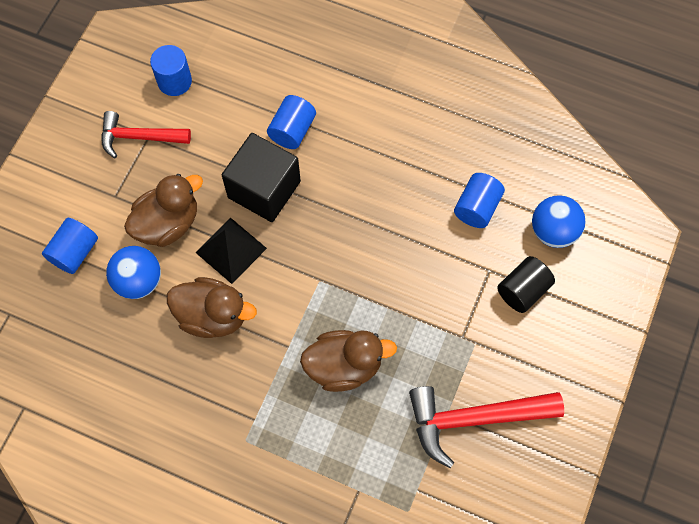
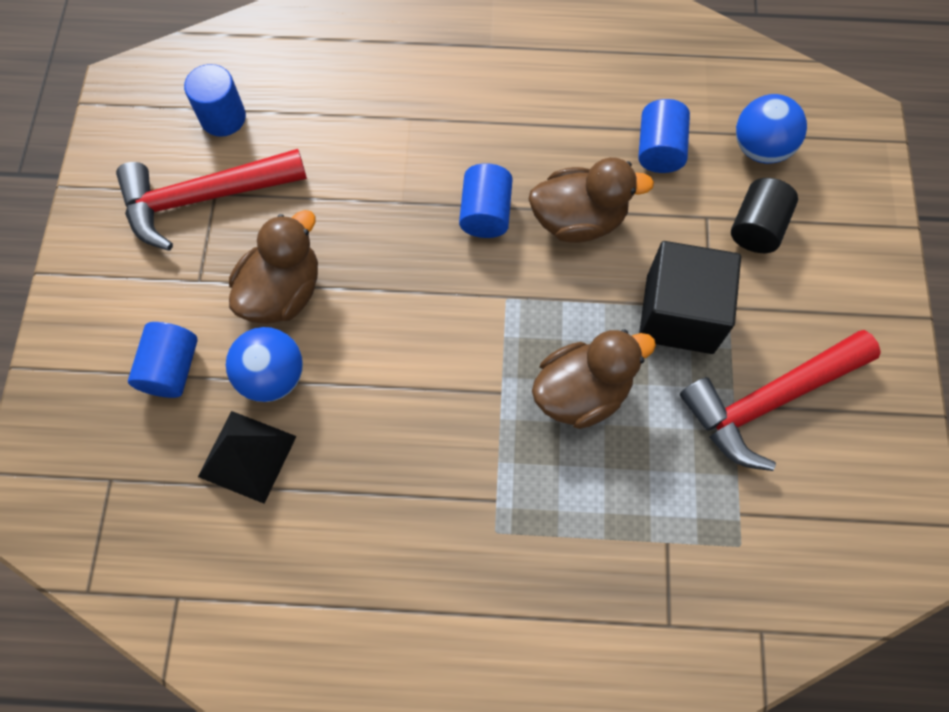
camera: 20 degrees left, 0 degrees up
(139, 137) = (203, 198): red hammer -> red hammer, size x1.50
(213, 316) = (388, 387): brown duck -> brown duck (578, 220)
(231, 250) = (378, 298): black pyramid -> black pyramid (247, 456)
(264, 189) = (390, 211): black cube -> black cube (679, 314)
(292, 130) = (396, 130): blue cylinder -> blue cylinder (485, 213)

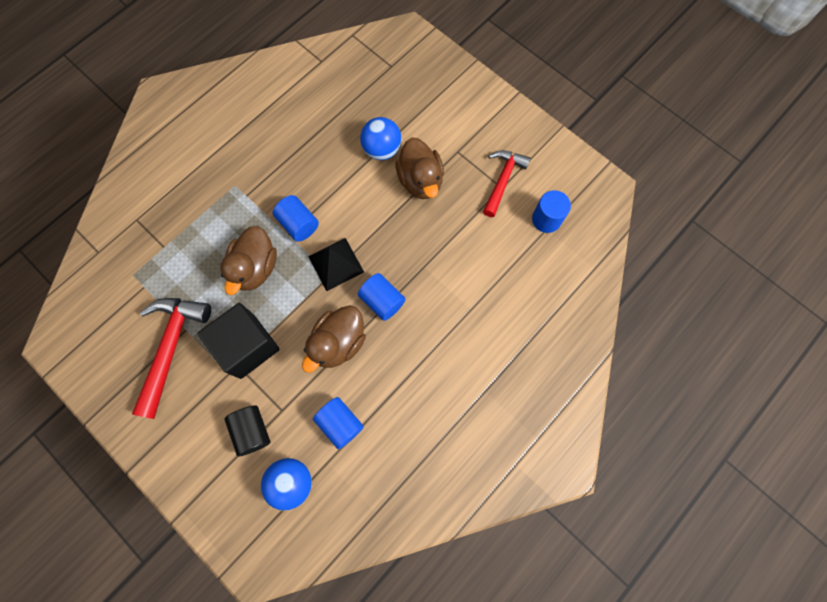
camera: 130 degrees right, 5 degrees up
(172, 369) = (421, 115): blue cylinder -> blue cylinder (298, 224)
(203, 198) = (502, 180): red hammer -> red hammer, size x0.67
(247, 456) = (355, 118): black pyramid -> black pyramid (336, 264)

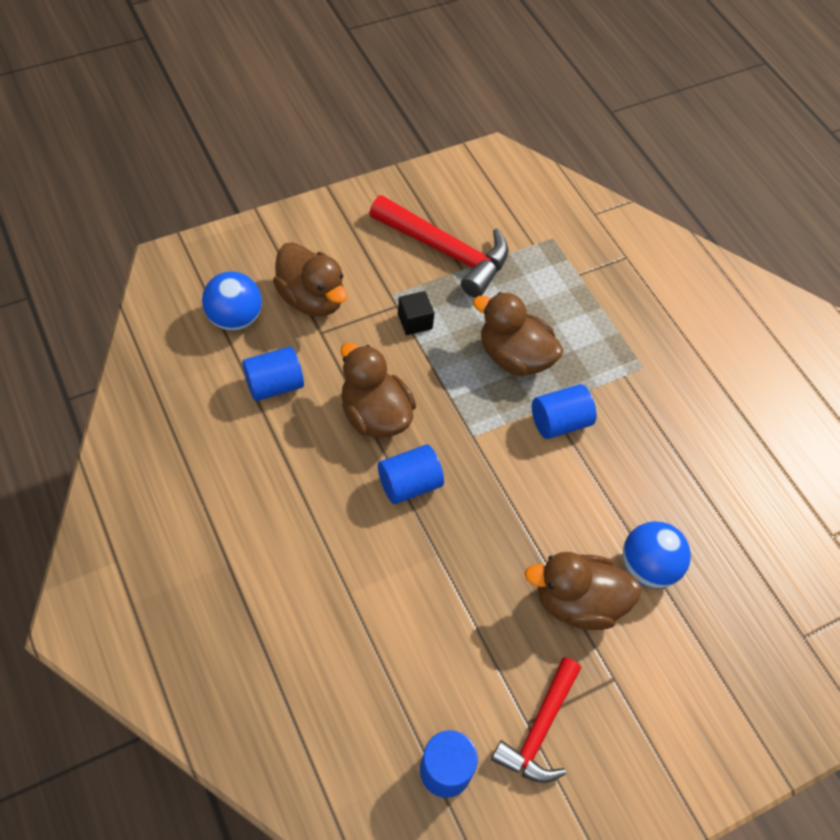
camera: 105 degrees right, 15 degrees down
(247, 346) = (415, 321): black cube -> black cube, size x0.46
(252, 431) = (311, 298): black cylinder -> brown duck
(336, 264) = (484, 447): black pyramid -> none
(502, 180) = (539, 730): red hammer -> red hammer turned 75 degrees clockwise

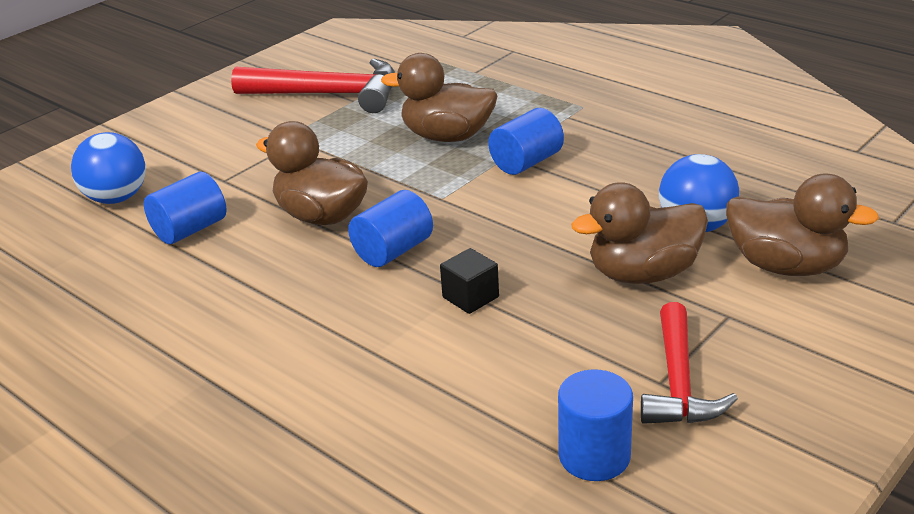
camera: 15 degrees left, 25 degrees down
(311, 298) = (200, 161): brown duck -> brown duck (786, 266)
(415, 321) = (325, 144): black cube -> black cube (470, 297)

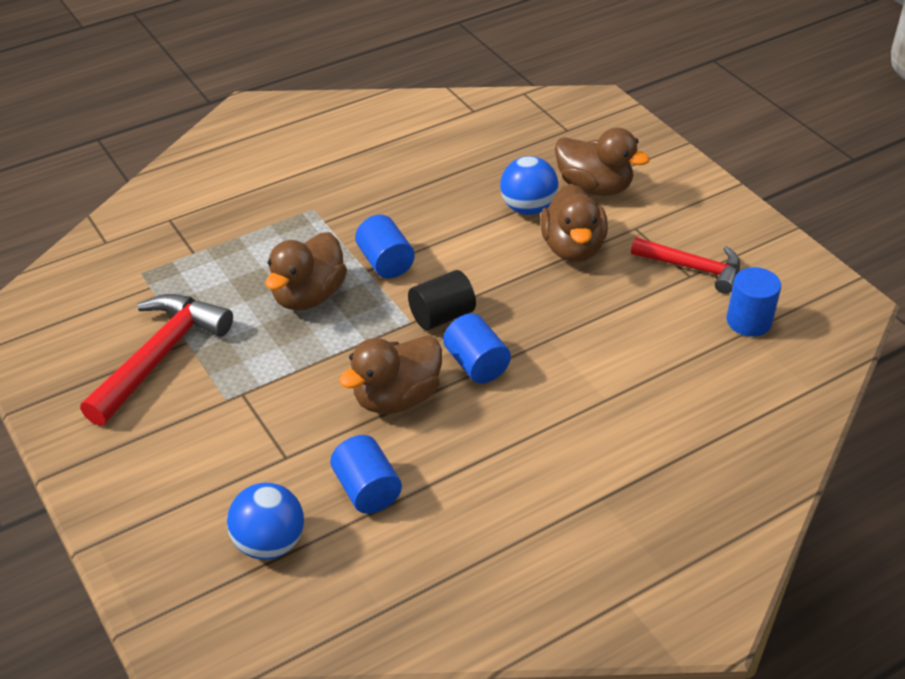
camera: 75 degrees left, 10 degrees up
(460, 213) = (442, 316): none -> black cylinder
(470, 297) = (560, 336): black cube -> none
(786, 266) = (594, 187): brown duck -> brown duck turned 75 degrees clockwise

